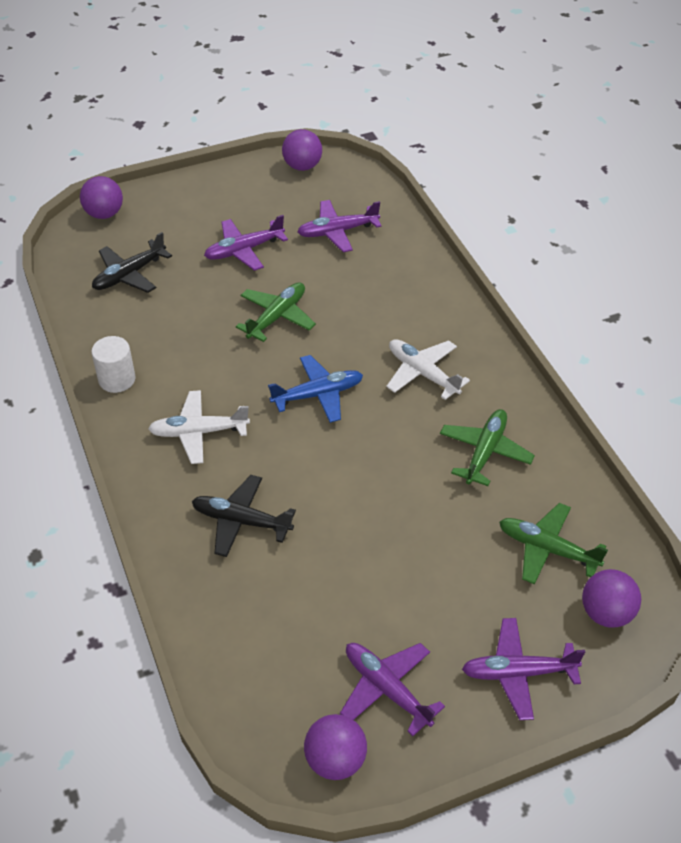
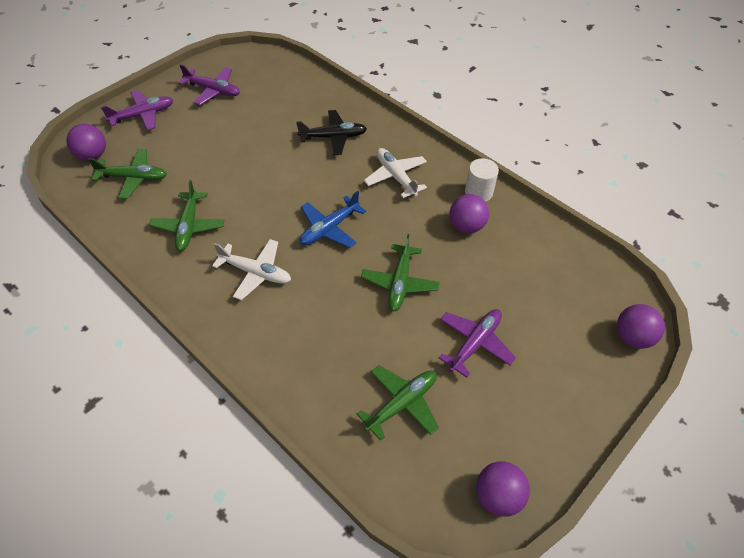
camera: 155 degrees right, 5 degrees up
(129, 275) = (549, 279): black plane -> none
(198, 432) = (395, 176): white plane -> white plane turned 90 degrees counterclockwise
(335, 760) = (228, 61): purple ball -> purple ball (466, 226)
(337, 232) = (402, 403): purple plane -> green plane

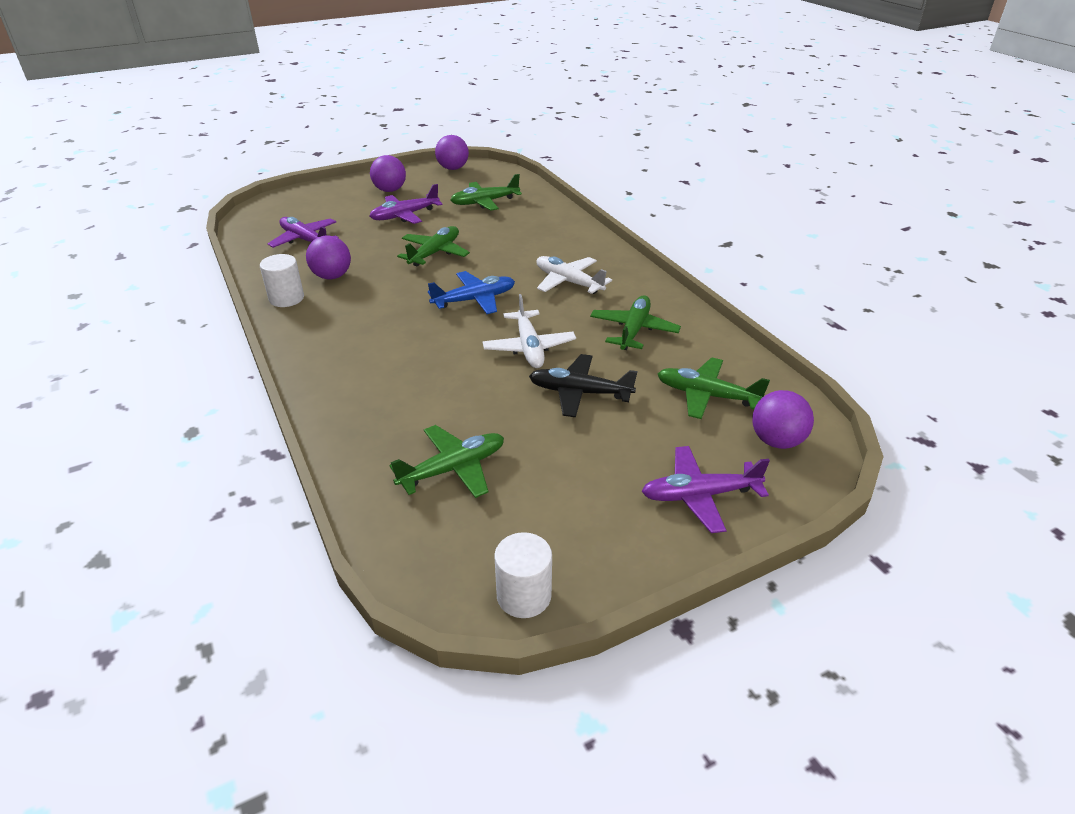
camera: 160 degrees left, 15 degrees down
(213, 90) = (563, 518): purple plane -> purple plane (305, 240)
(223, 60) = (524, 596): none -> white cylinder
(278, 101) = (453, 468): none -> green plane
(333, 137) = (404, 391): black plane -> black plane (579, 392)
(395, 176) = (362, 330): white plane -> white plane (529, 347)
(632, 337) = (284, 200): purple ball -> purple ball (390, 190)

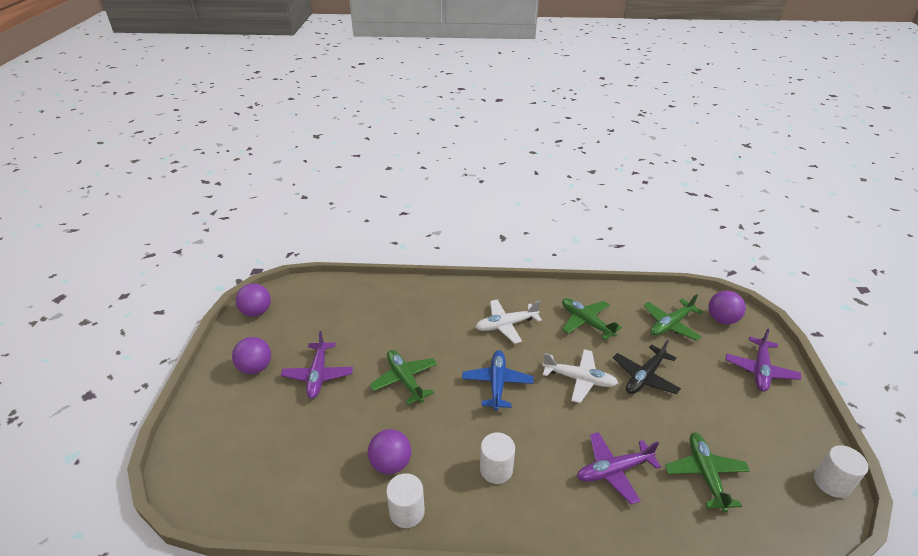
camera: 60 degrees left, 0 degrees up
(305, 240) = (299, 464): purple plane -> purple plane (613, 471)
(361, 328) = (496, 469): none -> white cylinder
(484, 202) = (342, 318): green plane -> none

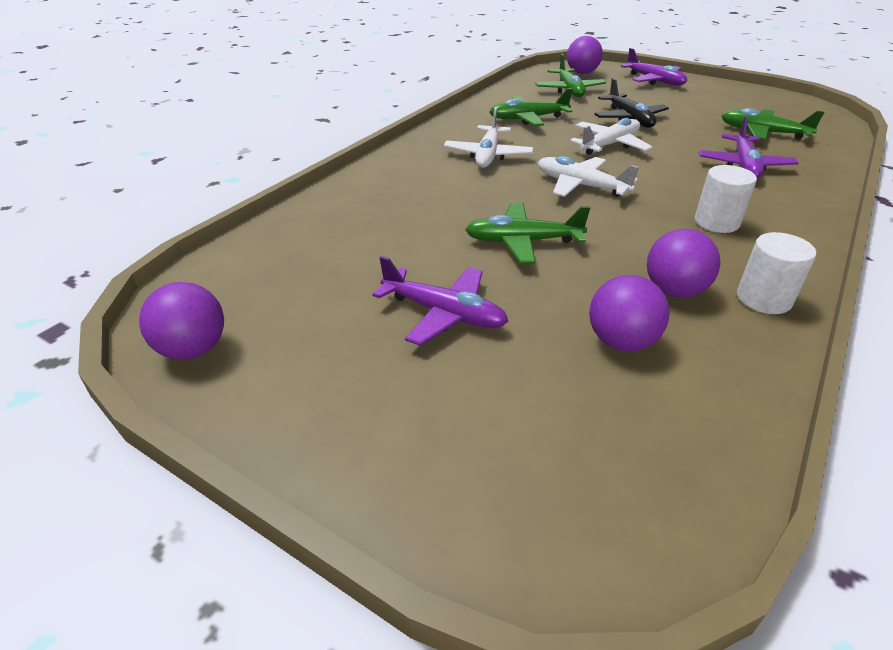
camera: 60 degrees left, 0 degrees up
(255, 368) = (355, 383): purple ball -> purple ball (621, 341)
(497, 383) = (580, 186): blue plane -> white plane
(831, 483) = (787, 98): white cylinder -> none

